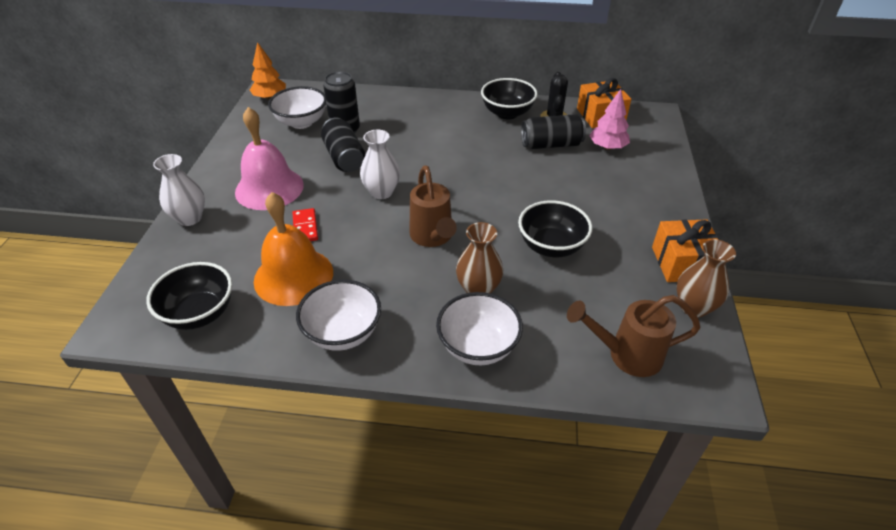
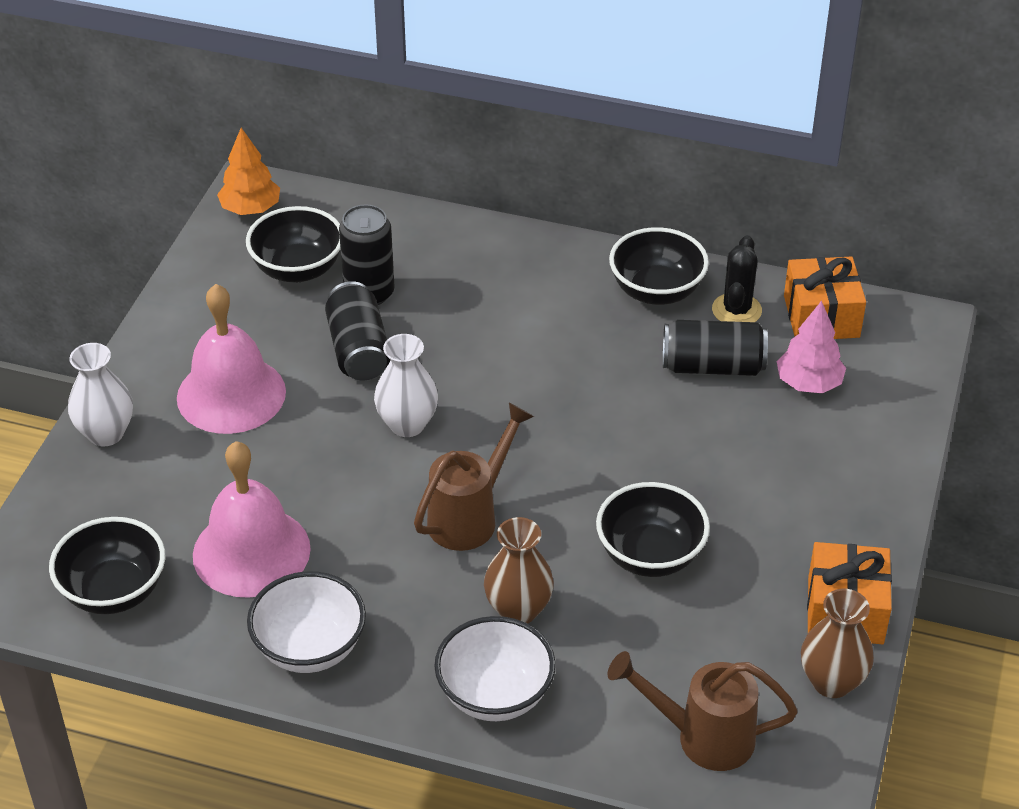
camera: 10 degrees right, 0 degrees up
(293, 276) = (251, 551): orange bell -> pink bell
(301, 122) = (298, 269): white bowl -> black bowl
(305, 227) = (279, 472): red domino -> none
(433, 238) = (470, 516): brown watering can -> brown watering can turned 135 degrees counterclockwise

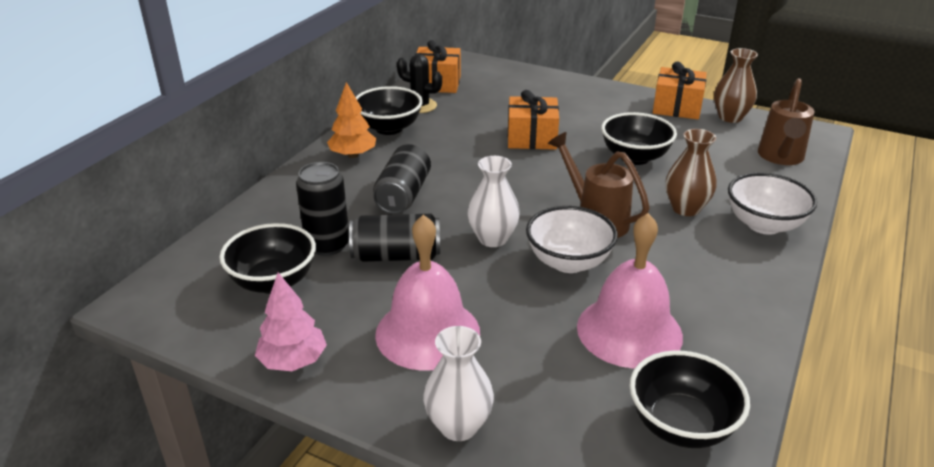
camera: 80 degrees left, 10 degrees down
(250, 209) = (165, 305): orange tree -> orange tree (353, 155)
(310, 648) = (734, 305): white bowl -> white bowl (568, 262)
(675, 438) = (532, 138): none -> orange gift
(712, 366) = (469, 119): black can -> black can (403, 195)
(809, 383) = (494, 94): pink tree -> pink tree (293, 361)

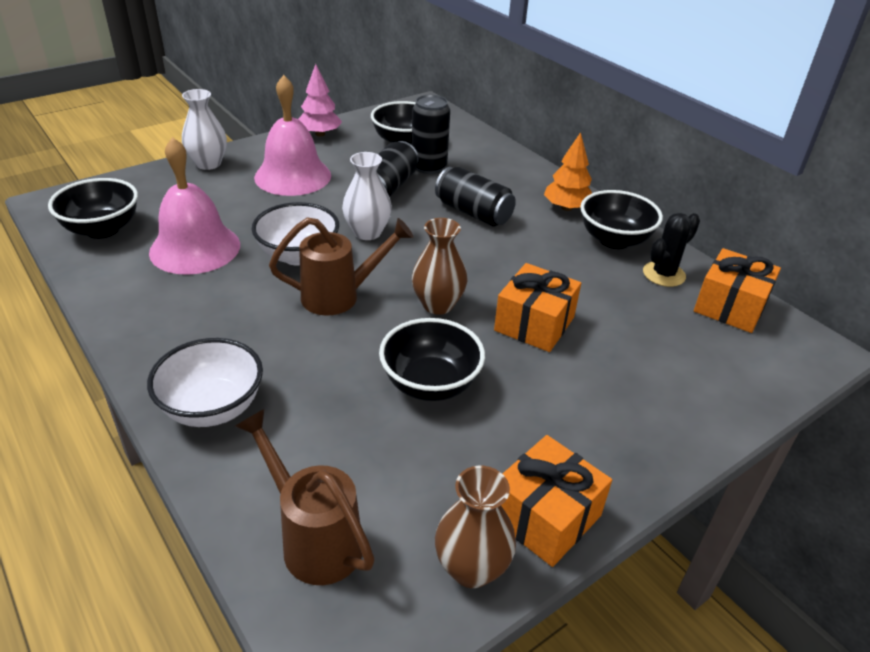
camera: 115 degrees right, 5 degrees up
(686, 208) = (298, 365): brown vase -> brown vase (438, 305)

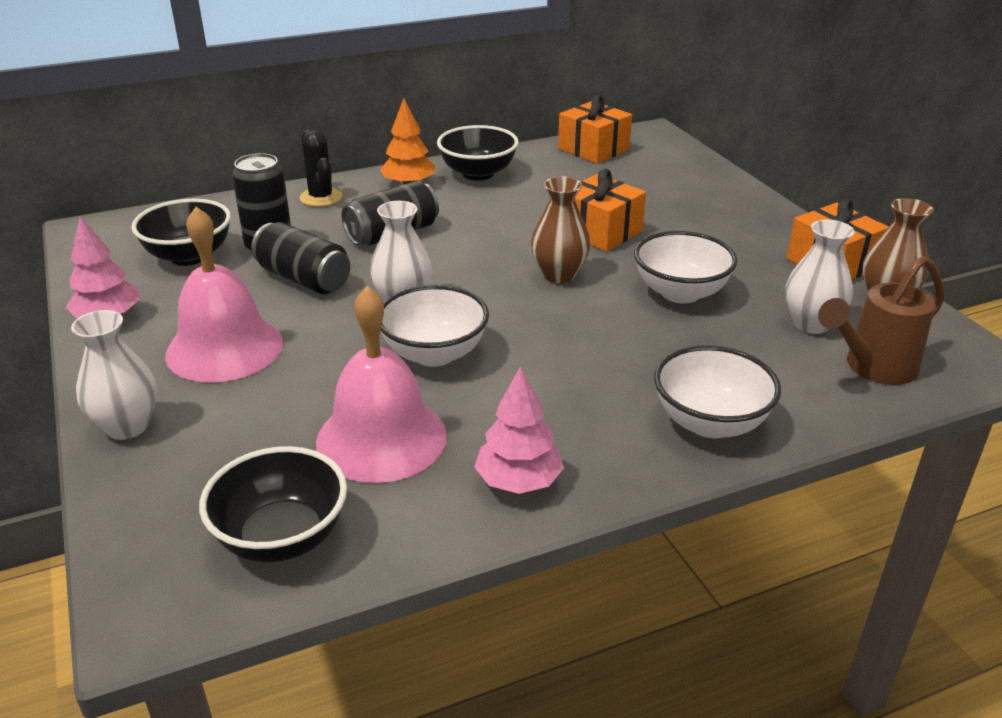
camera: 75 degrees left, 5 degrees down
(143, 310) = (518, 482): none -> pink tree
(340, 296) = (528, 330): brown watering can -> none
(394, 488) = (811, 324): none -> white vase
(430, 384) = (680, 293): black bowl -> white bowl
(663, 274) = (541, 164): black cactus -> black cactus (321, 197)

